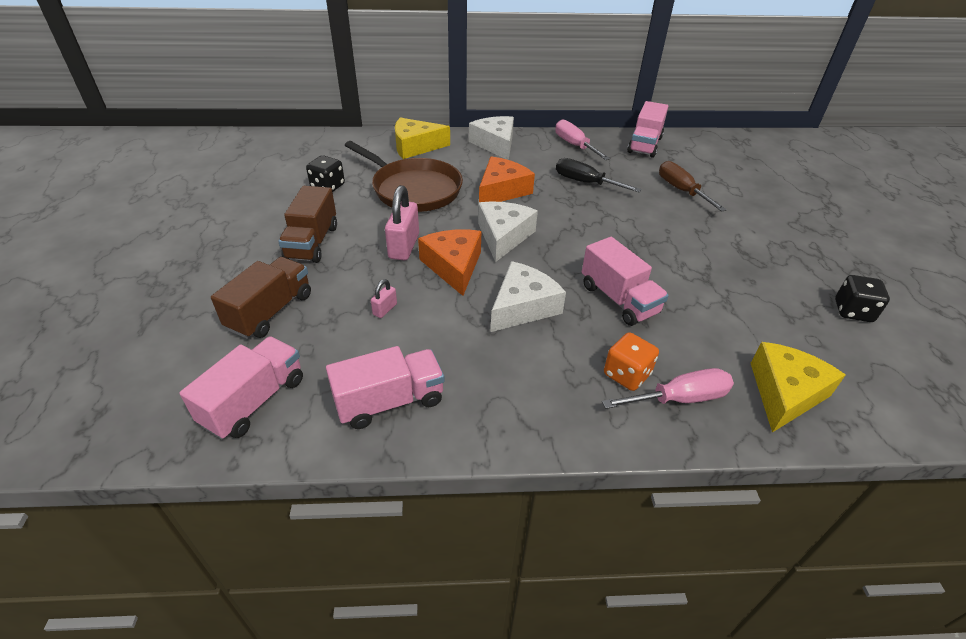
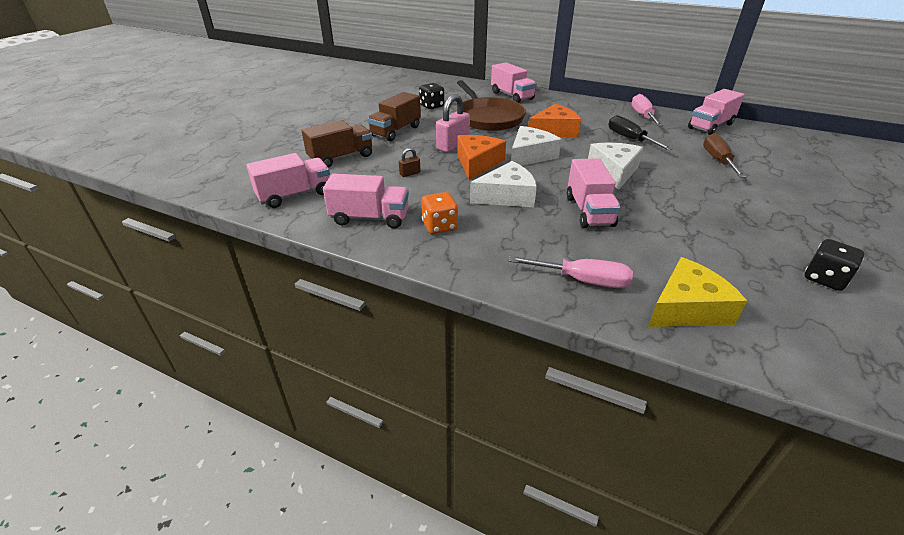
camera: 30 degrees right, 5 degrees down
(385, 309) = (410, 173): pink padlock -> brown padlock
(415, 146) = (512, 96): yellow cheese -> pink truck
(495, 144) = (575, 104): white cheese -> white cheese (614, 171)
(626, 374) = (551, 254): orange dice -> orange dice (439, 226)

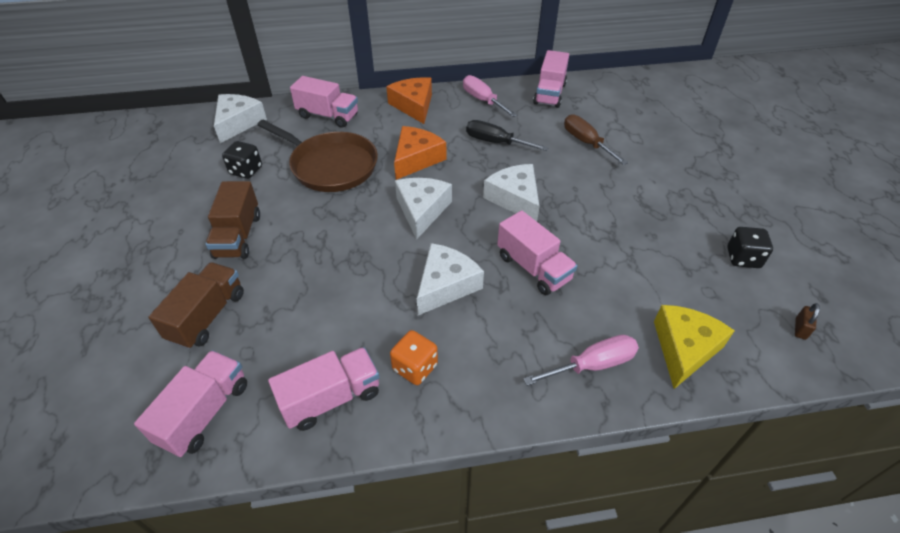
camera: 35 degrees left, 10 degrees up
(410, 173) = (316, 302): brown padlock -> brown padlock (800, 329)
(450, 85) = (238, 123): none -> white cheese
(453, 145) = (328, 231): pink padlock -> none
(477, 163) = (377, 248): orange cheese -> orange cheese (413, 106)

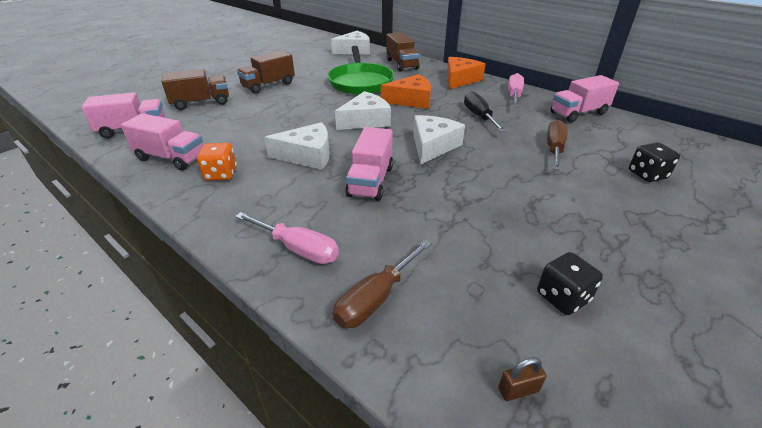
camera: 50 degrees right, 10 degrees down
(246, 170) = (321, 67): black dice -> black dice (647, 175)
(328, 116) = (402, 64): pink truck -> brown truck
(331, 166) = (360, 82): brown pan -> green pan
(684, 348) = (376, 298): yellow cheese -> brown screwdriver

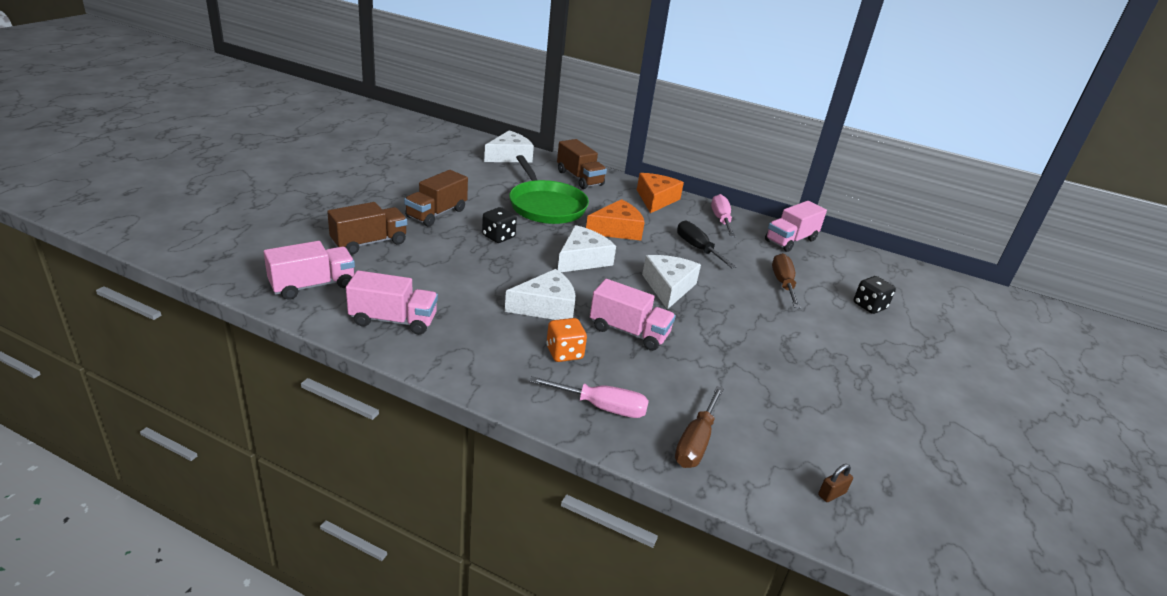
camera: 20 degrees left, 5 degrees down
(221, 174) = (467, 336): orange dice -> orange dice (564, 353)
(370, 181) = (629, 332): pink truck -> pink truck turned 60 degrees counterclockwise
(562, 297) = (838, 423): black dice -> black dice (498, 236)

